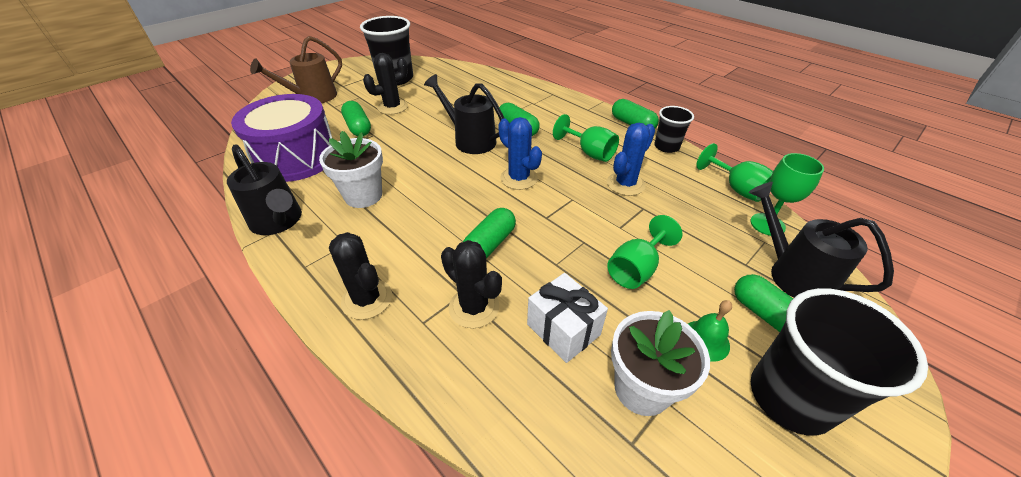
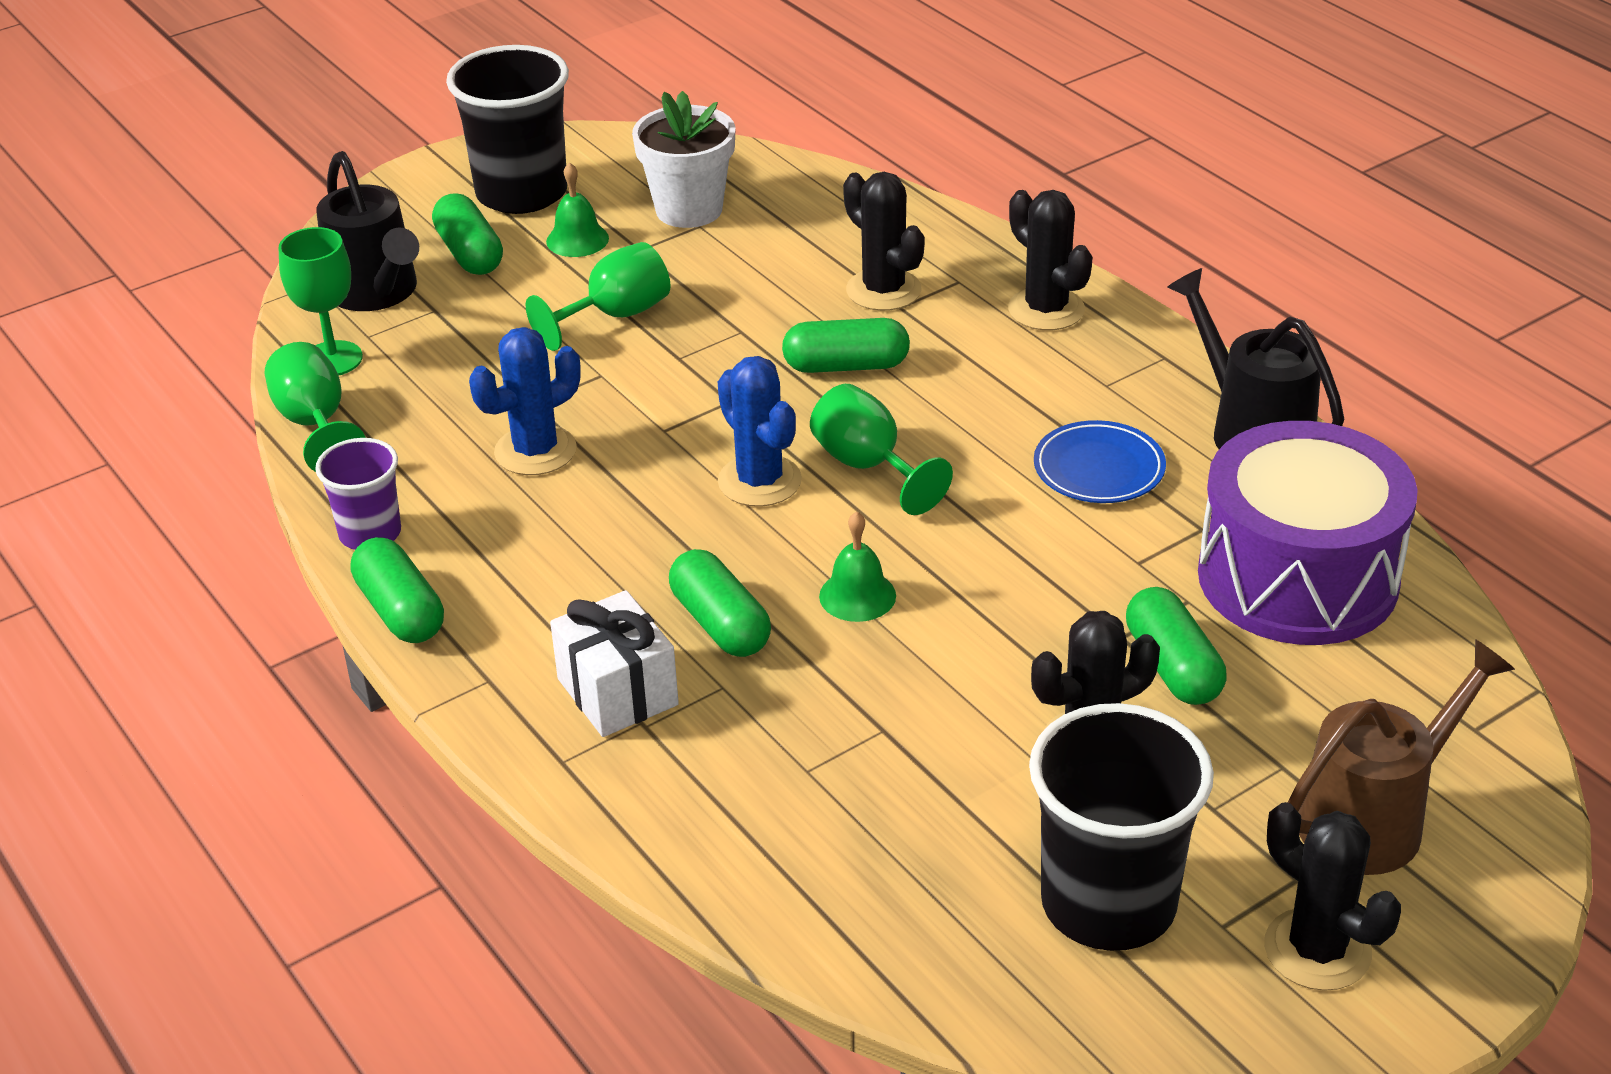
camera: 170 degrees left, 5 degrees down
(344, 75) = (1317, 950): none -> black cactus
(363, 196) = (1099, 469): white flower pot -> blue plate
(470, 140) = (857, 595): black watering can -> green bell
(490, 244) = (846, 366): green capsule -> green capsule turned 45 degrees clockwise
(563, 329) = (762, 261): white gift -> white gift (617, 692)
(589, 152) = (568, 533): green goblet -> green goblet (868, 466)
(666, 147) = (370, 533): black cup -> purple cup

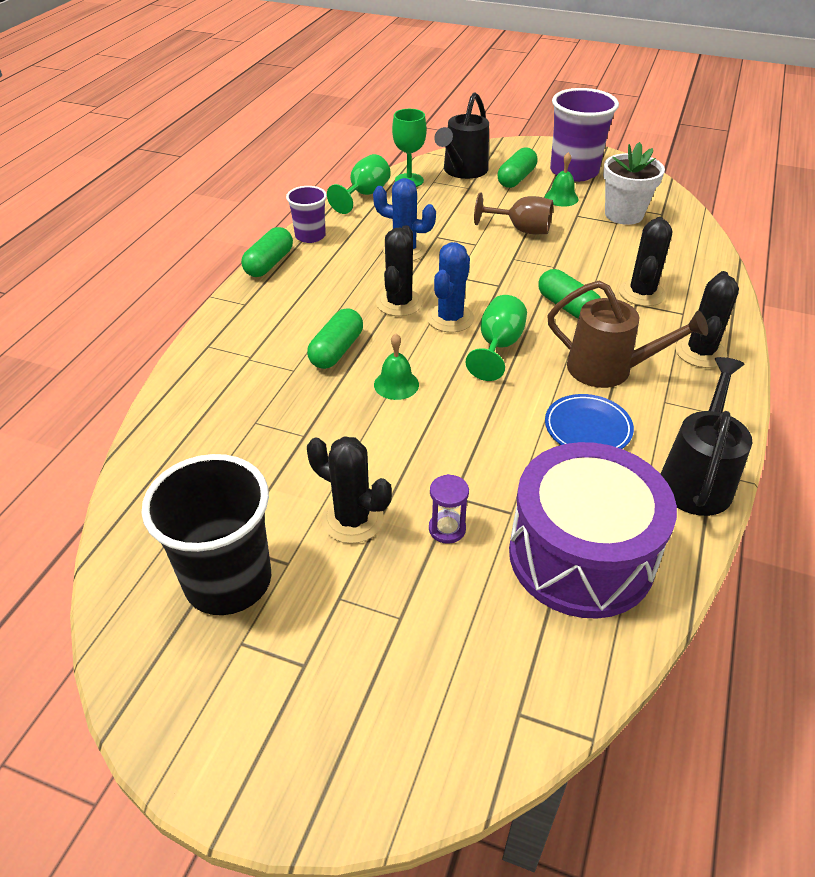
camera: 55 degrees right, 5 degrees up
(521, 193) = (574, 172): black cup -> purple cup
(615, 316) = (521, 229): green goblet -> brown goblet
(617, 692) = (264, 341): white gift -> none
(1172, 666) = (447, 529): green capsule -> purple hourglass
(1317, 950) = (246, 701): black cactus -> black cactus (399, 303)
(1375, 818) = (387, 687): brown watering can -> brown watering can (609, 369)

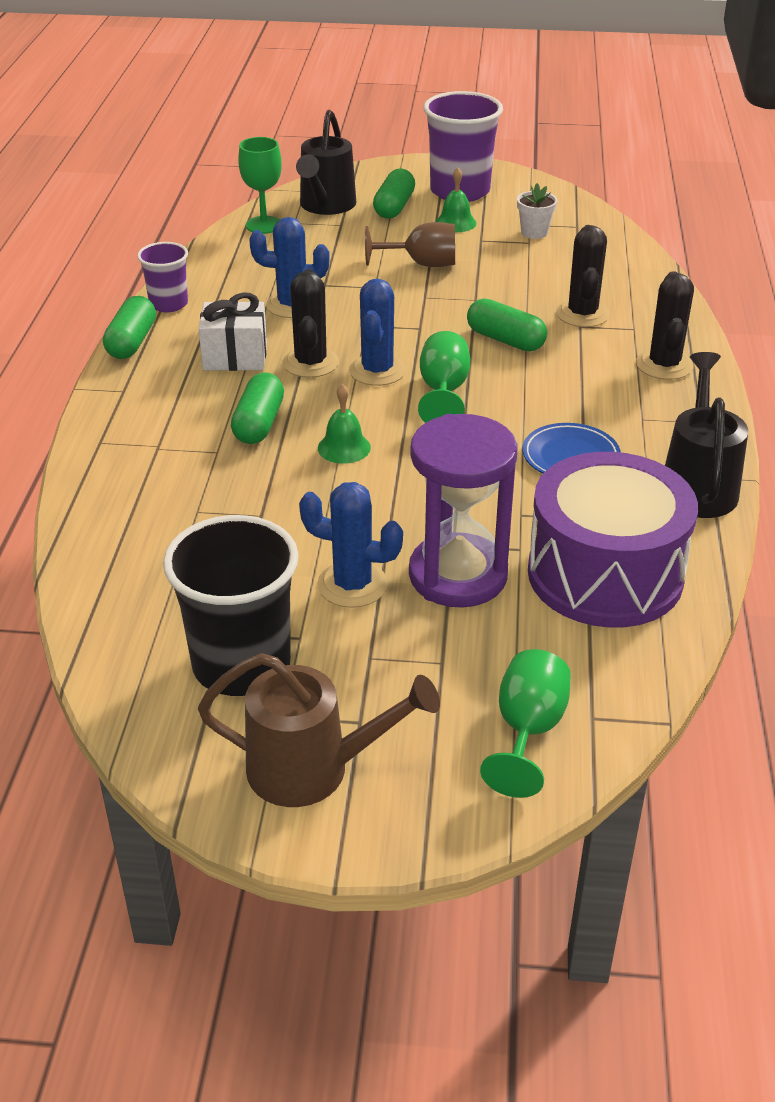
camera: 15 degrees left, 5 degrees down
(342, 288) = (235, 356): none -> white gift
(352, 519) = (352, 585): black cactus -> blue cactus
(364, 195) = (215, 248): green goblet -> green goblet (527, 731)
(447, 529) = (458, 575): purple hourglass -> purple hourglass, size x2.39
(609, 369) = (574, 396): brown watering can -> brown watering can (314, 769)
(624, 215) = (534, 232): white flower pot -> white flower pot, size x0.58

